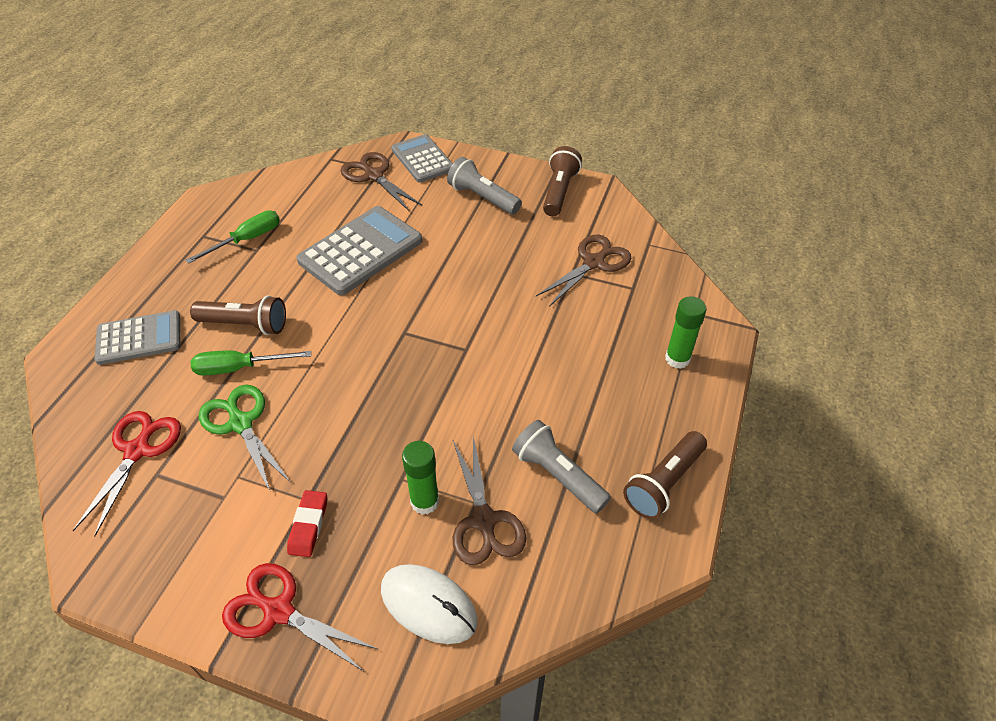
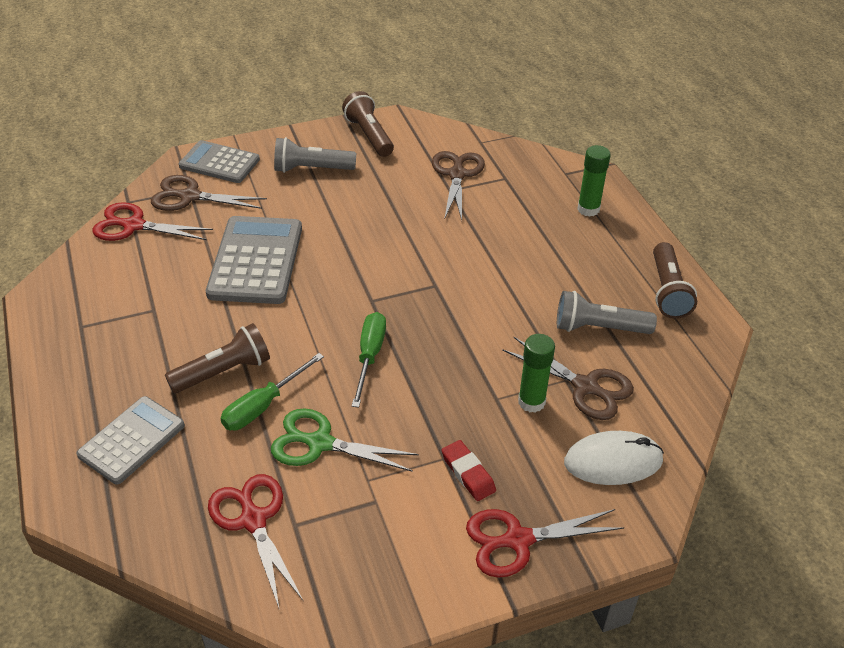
camera: 40 degrees left, 5 degrees down
(247, 240) = (133, 306): green screwdriver -> green screwdriver (370, 356)
(314, 179) = (134, 225): none -> red scissors

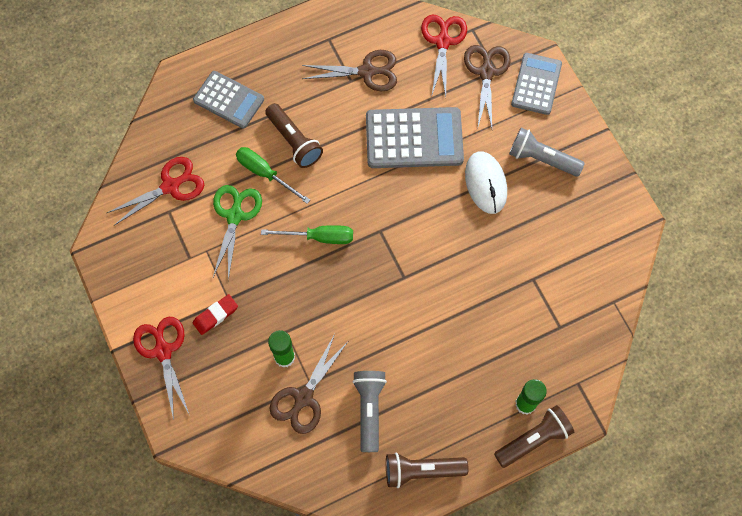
camera: 85 degrees right, 25 degrees up
(311, 169) = (541, 159): grey flashlight -> grey flashlight turned 60 degrees counterclockwise
(369, 135) = (603, 200): brown flashlight -> brown flashlight (534, 439)
(457, 175) = (556, 283): brown scissors -> brown scissors (367, 72)
(613, 461) = (233, 416): white mouse -> white mouse (485, 183)

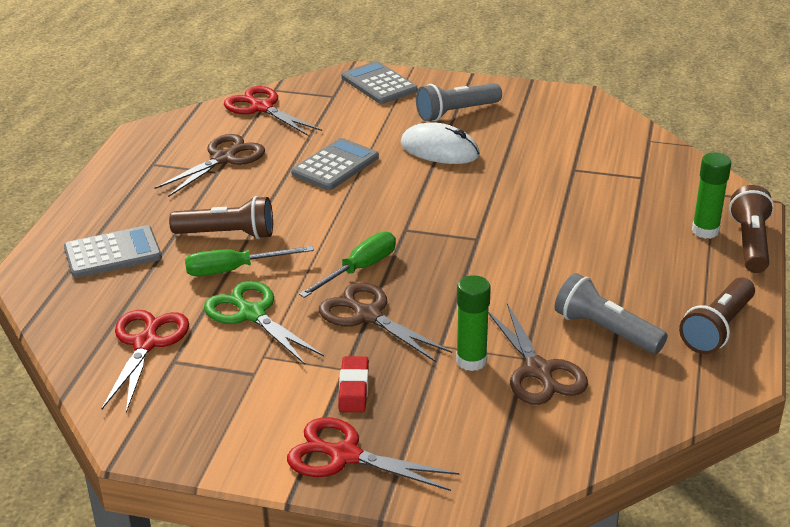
camera: 50 degrees left, 35 degrees down
(414, 139) = (335, 165): grey calculator -> grey calculator, size x0.66
(486, 72) = (328, 101): brown scissors -> brown scissors (368, 315)

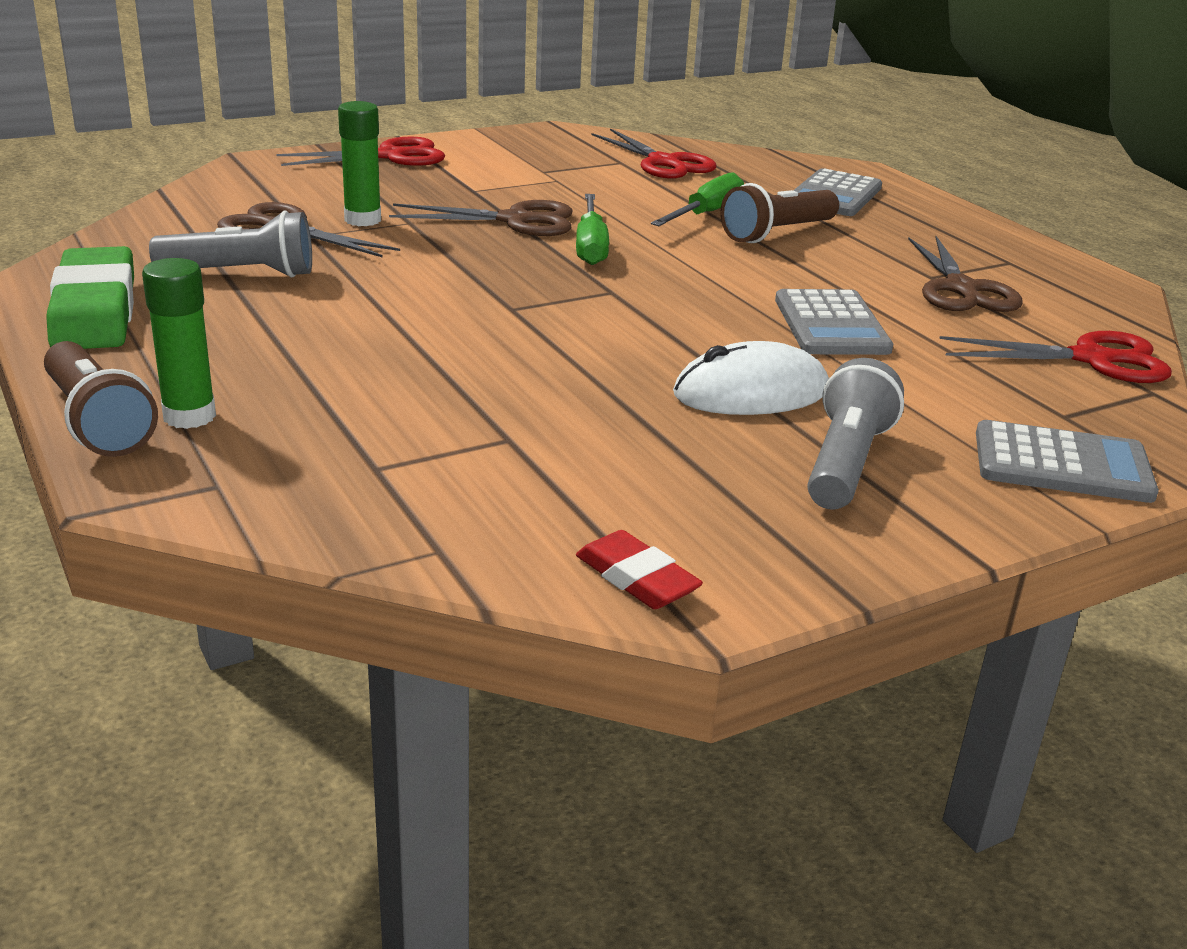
camera: 135 degrees right, 5 degrees down
(252, 314) = (621, 195): green scissors -> none
(353, 388) = (444, 182): red eraser -> red eraser (636, 578)
(717, 329) = (95, 311): brown flashlight -> green eraser

